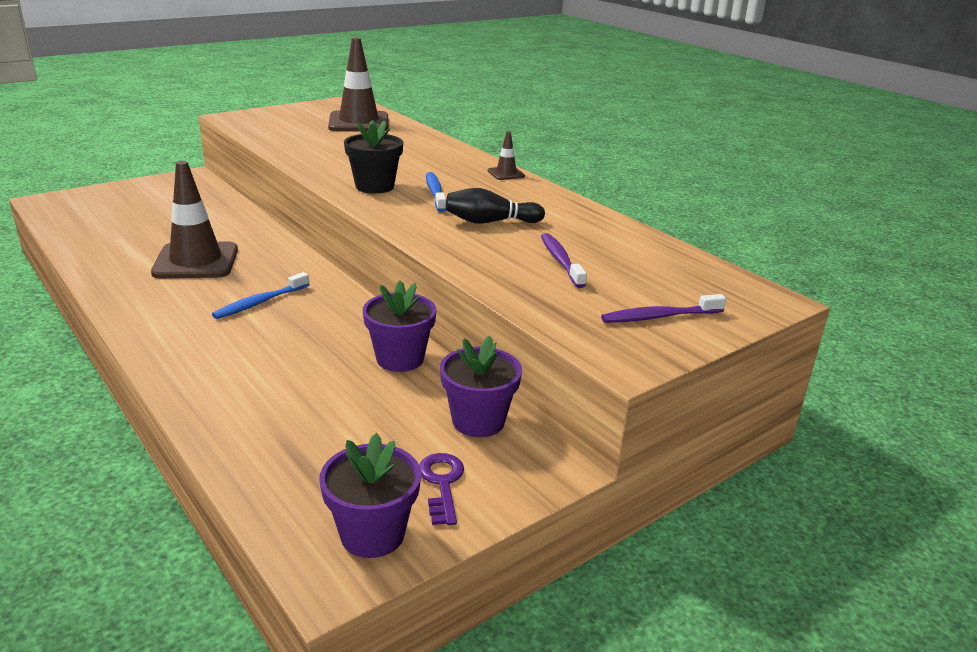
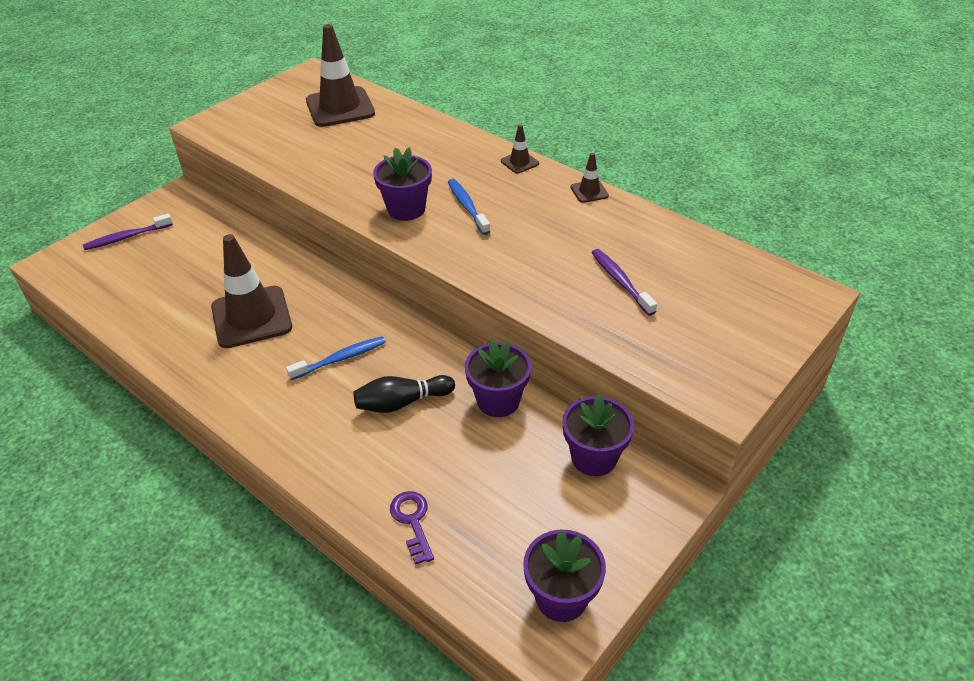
camera: 10 degrees left, 15 degrees up
(260, 302) = (340, 359): blue toothbrush -> blue toothbrush turned 150 degrees counterclockwise
(374, 186) = (406, 209): black flower pot -> purple flower pot
(442, 484) = (593, 532): purple key -> purple key (412, 521)
(490, 222) = (536, 239): black bowling pin -> black bowling pin (402, 402)
(564, 200) = (589, 191): none -> brown traffic cone
(659, 317) = (729, 337): purple toothbrush -> purple toothbrush (126, 237)

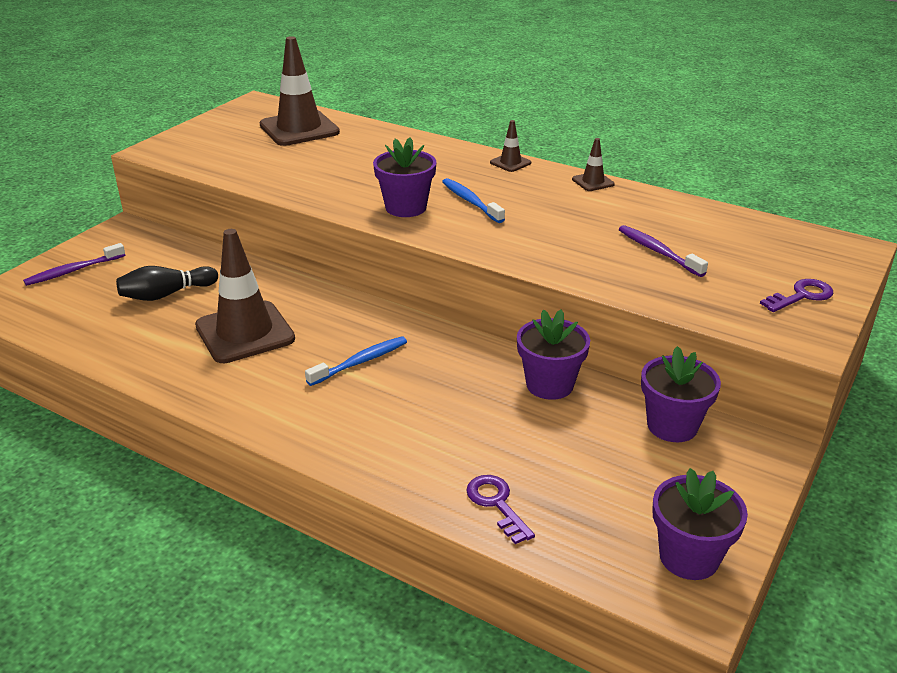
camera: 10 degrees left, 10 degrees down
(402, 402) = (444, 396): black bowling pin -> black bowling pin (166, 294)
(738, 347) = (801, 296): none -> purple key

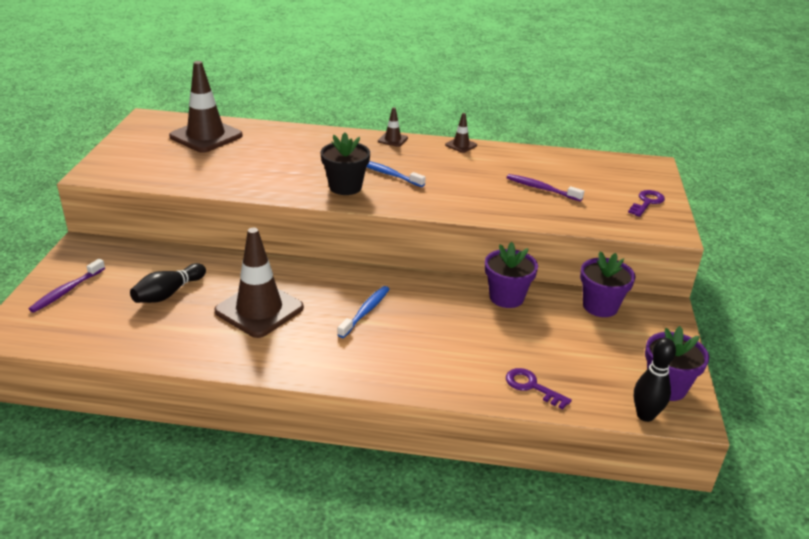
camera: 25 degrees left, 0 degrees up
(406, 207) = (345, 187): purple flower pot -> black flower pot
(627, 586) = (645, 415): none -> black bowling pin

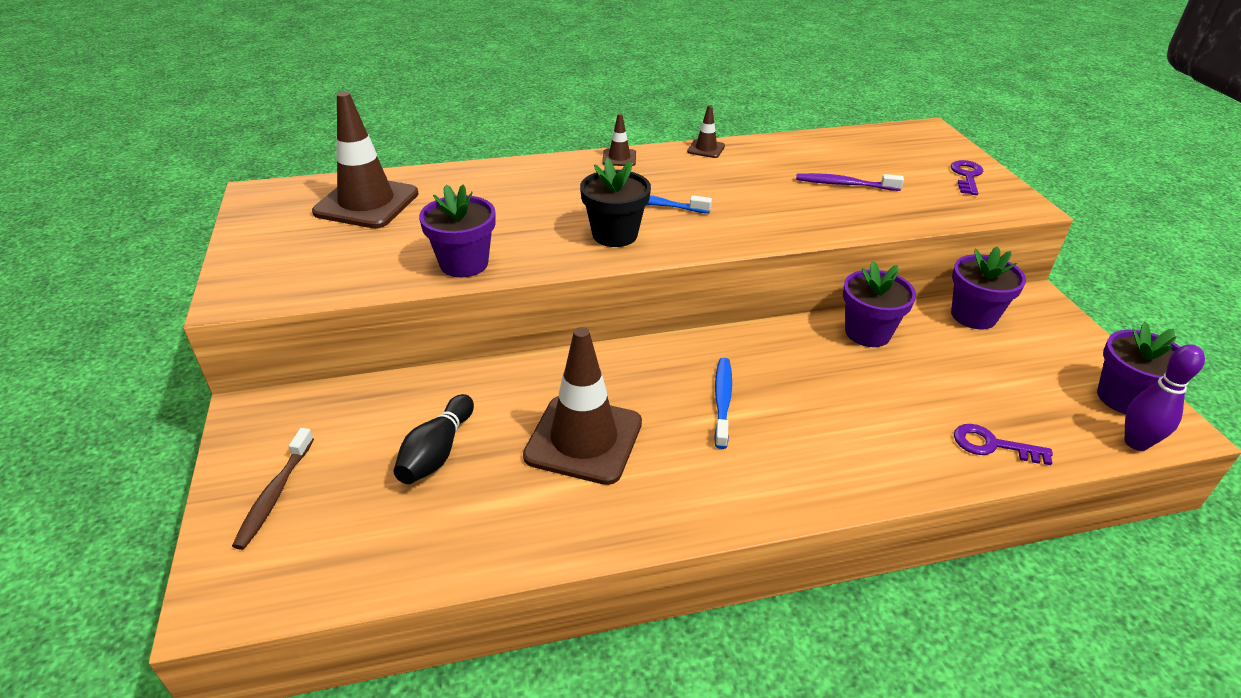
camera: 20 degrees left, 5 degrees up
(67, 291) = (274, 495): purple toothbrush -> brown toothbrush
(236, 184) = (464, 263): none -> purple flower pot
(645, 415) = (1136, 443): black bowling pin -> purple bowling pin

